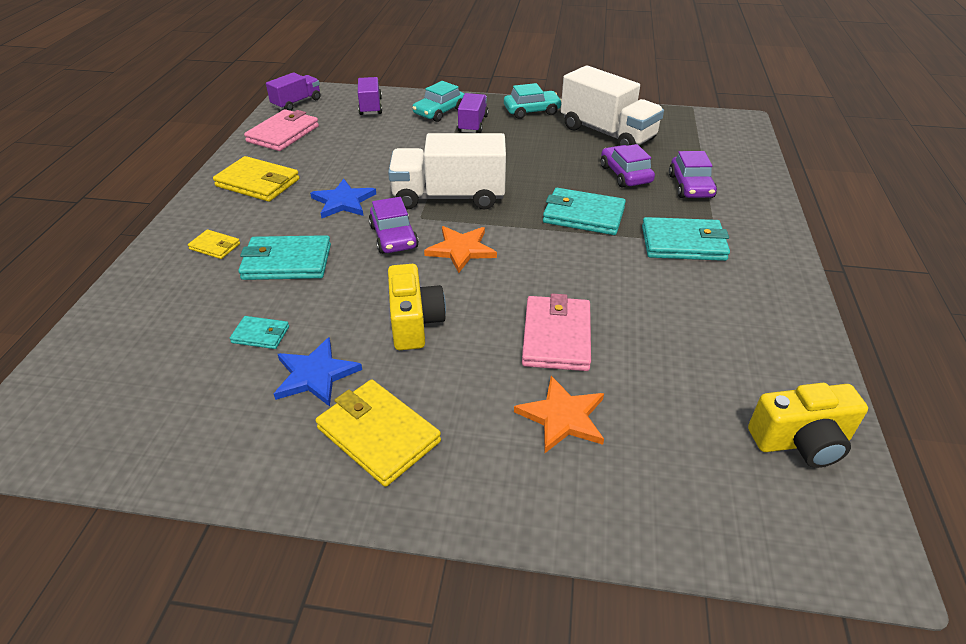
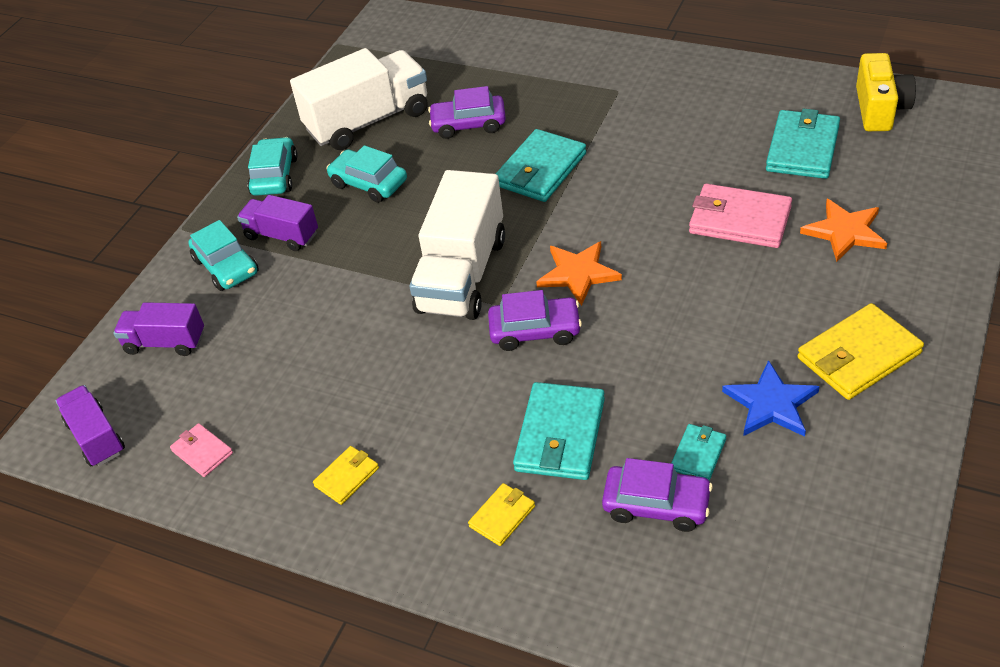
camera: 70 degrees left, 5 degrees up
(258, 183) = (347, 477): yellow wallet -> yellow wallet, size x0.53
(283, 134) = (202, 452): pink wallet -> pink wallet, size x0.53
(343, 201) = (436, 378): blue star -> none
(414, 322) = (700, 321): yellow camera -> none
(537, 145) = (369, 183): none -> turquoise car
(683, 243) = (612, 111): turquoise wallet -> turquoise wallet (802, 148)
(690, 186) = (511, 83): purple car -> purple car (656, 505)

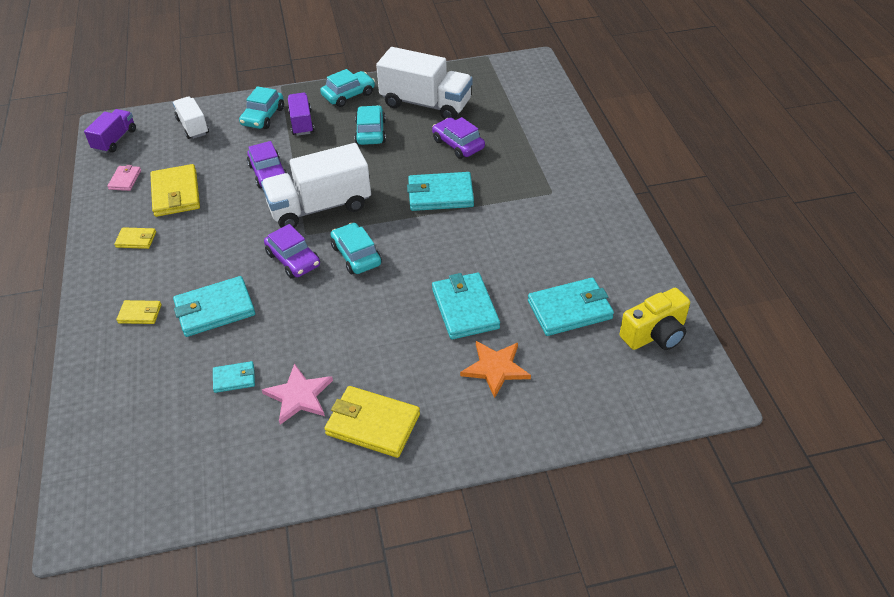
camera: 50 degrees right, 0 degrees up
(165, 342) = (193, 126): purple truck -> white truck
(292, 405) = (176, 193): none -> yellow wallet
(578, 274) = (356, 255): orange star -> turquoise car
(656, 505) = (183, 376): purple car -> purple car (268, 173)
(739, 220) = (465, 308): pink wallet -> turquoise wallet
(771, 403) = (299, 396): blue star -> pink star

